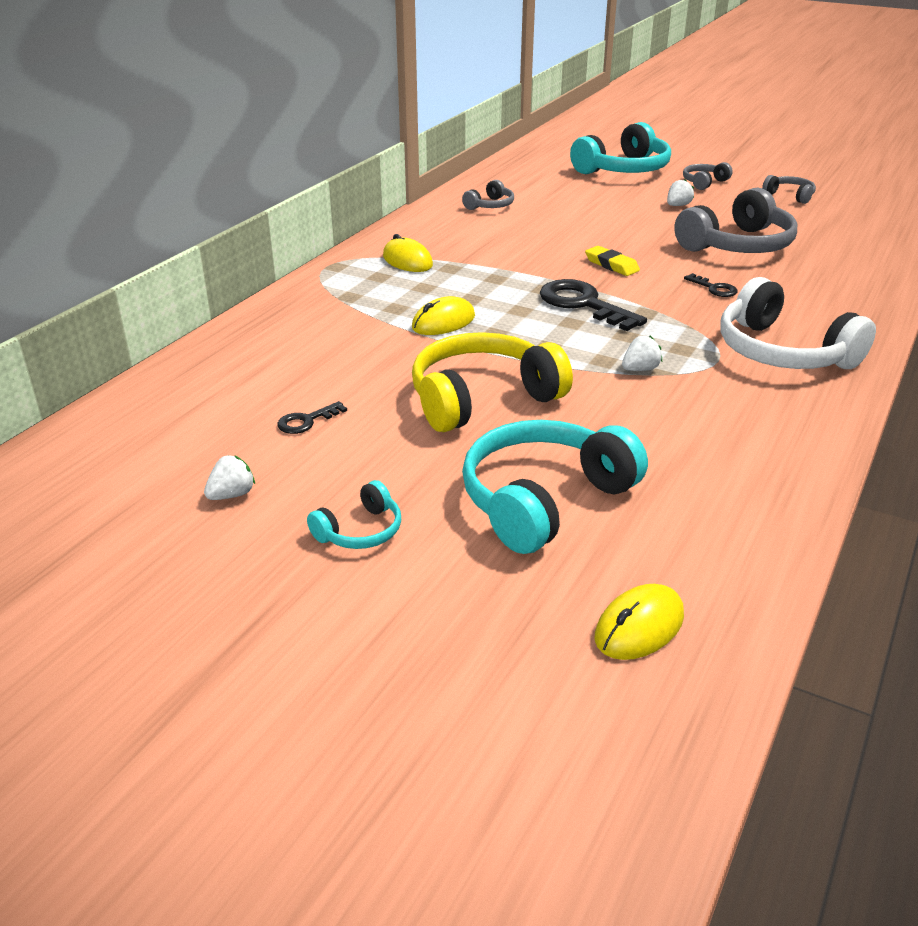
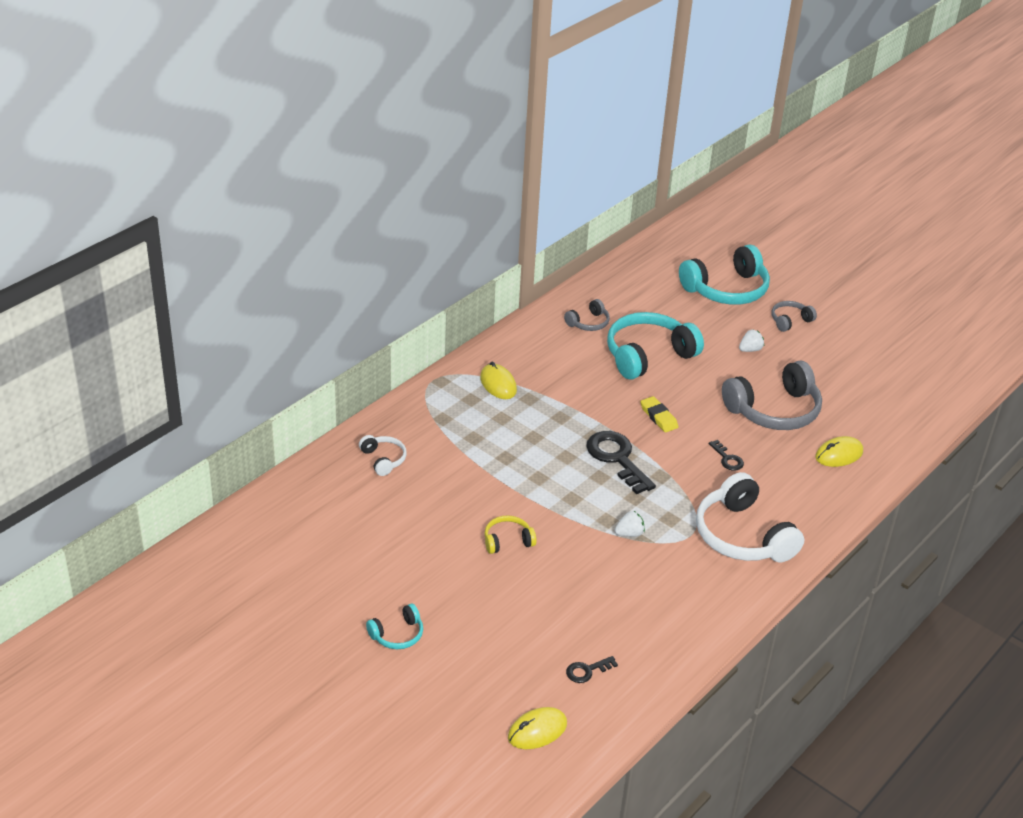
camera: 10 degrees right, 5 degrees up
(232, 495) = (325, 592): white strawberry -> none
(283, 341) = (383, 459): none -> white headphones
(306, 421) = (384, 539): black key -> black key (587, 671)
(443, 322) = (504, 460): yellow mouse -> yellow mouse (839, 455)
(482, 398) = (507, 540): yellow headphones -> yellow headphones, size x0.48
(544, 500) = (517, 633): turquoise headphones -> turquoise headphones (648, 355)
(790, 196) = (857, 352): grey headphones -> none

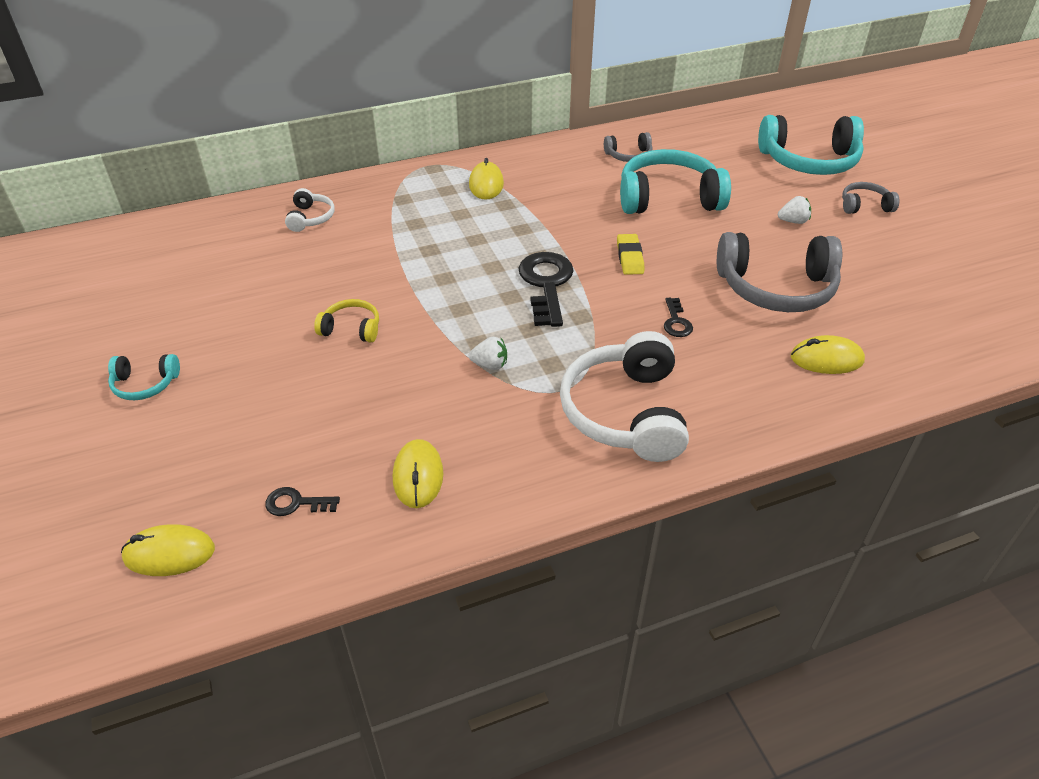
camera: 30 degrees right, 5 degrees up
(648, 625) = (418, 476): none -> yellow mouse

